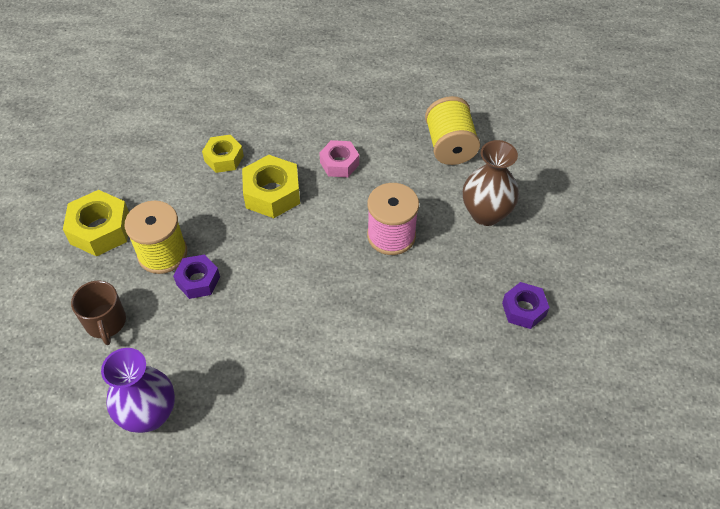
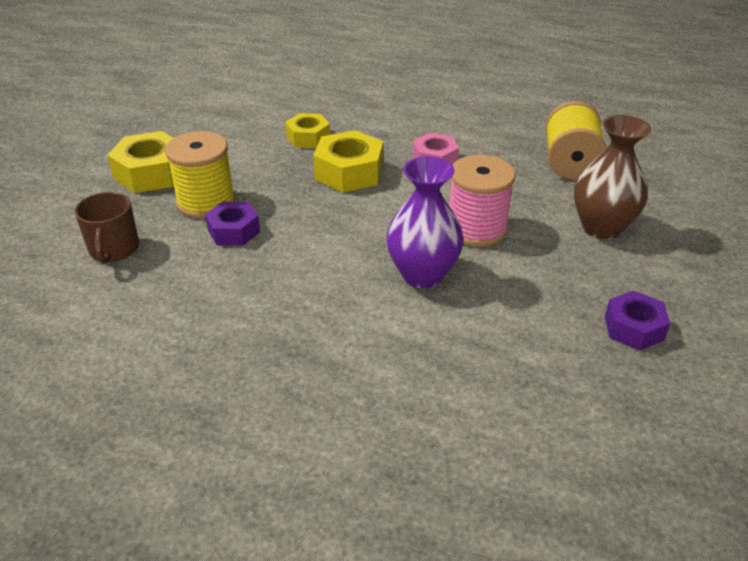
camera: 15 degrees right, 15 degrees down
(149, 414) = (116, 343): purple vase -> purple vase (422, 274)

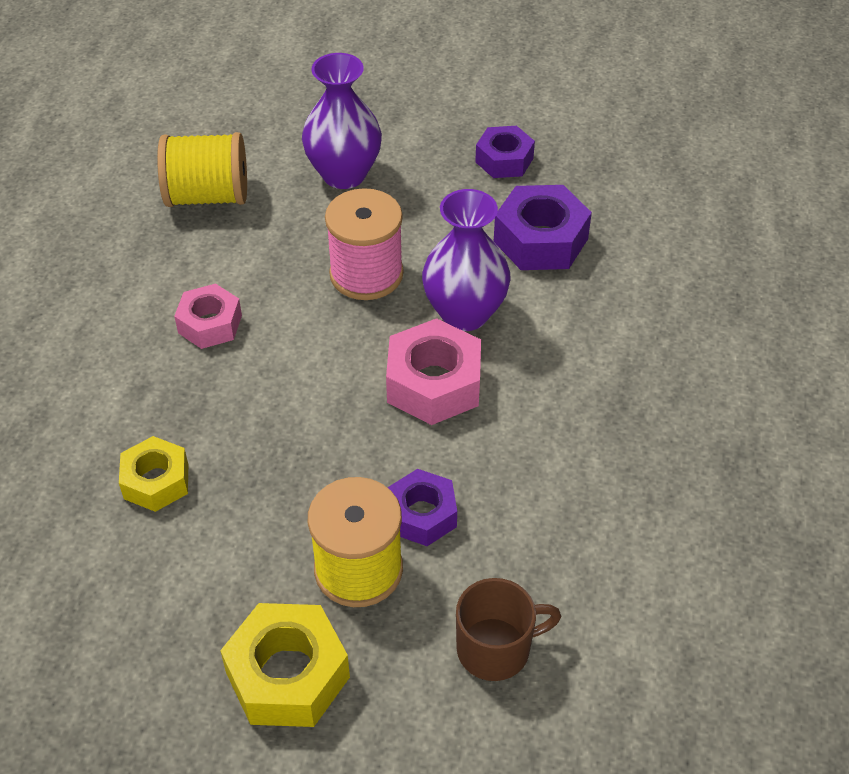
camera: 100 degrees left, 10 degrees up
(349, 172) = (254, 413): yellow nut -> none
(350, 249) = (434, 384): none -> pink nut
(512, 335) = (540, 240): none -> purple nut
(601, 227) = (344, 174): brown vase -> purple vase

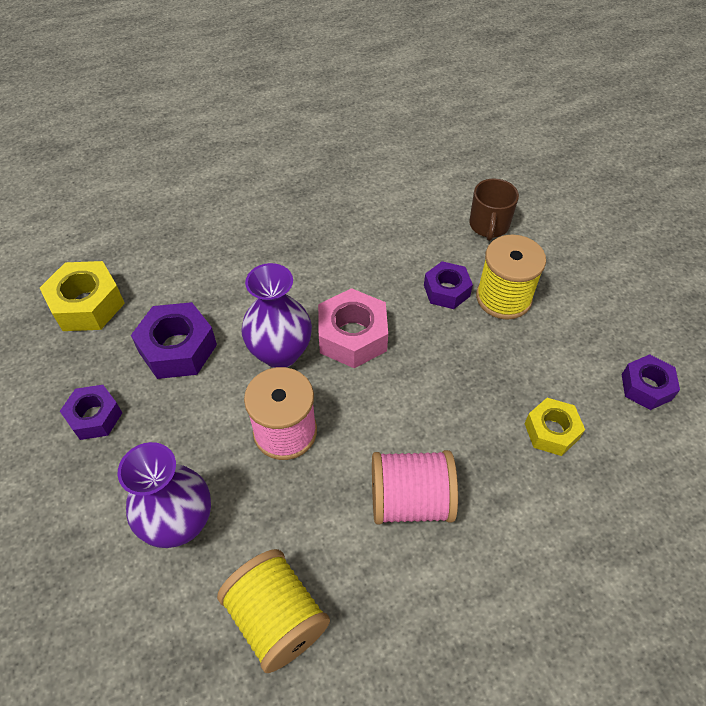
camera: 125 degrees left, 5 degrees up
(106, 620) = (646, 387): none -> purple nut
(210, 324) = (410, 500): pink nut -> pink spool
(287, 675) = (583, 291): yellow nut -> yellow nut (87, 304)
(496, 648) = (489, 226): brown mug -> brown mug turned 120 degrees counterclockwise

